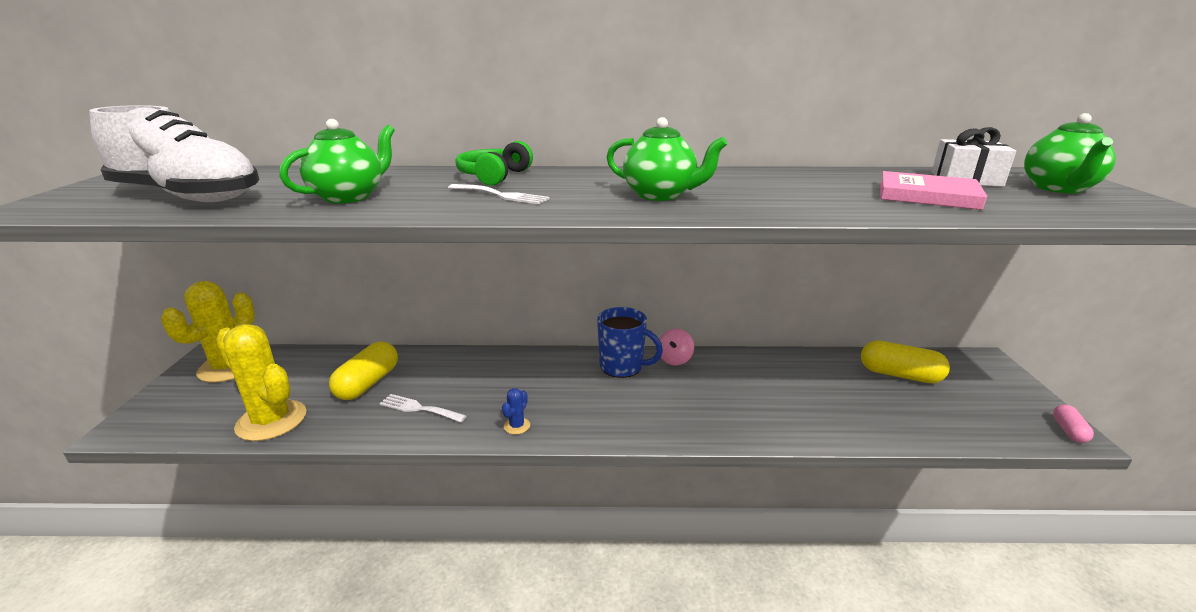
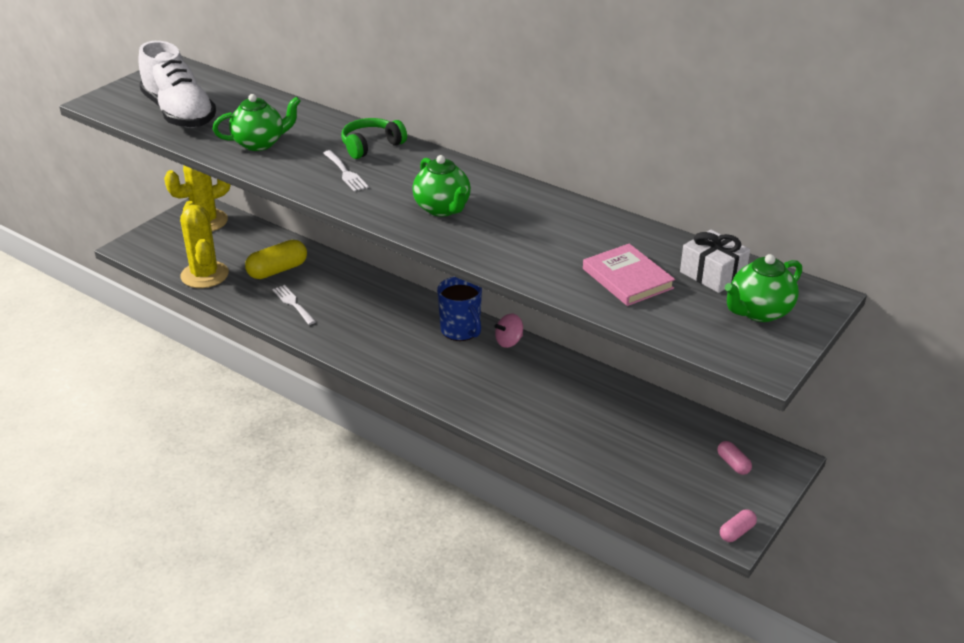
camera: 35 degrees right, 10 degrees up
(517, 426) = (340, 342): blue cactus -> none
(900, 375) = (677, 434): yellow capsule -> none
(967, 379) = (733, 464): none -> pink capsule

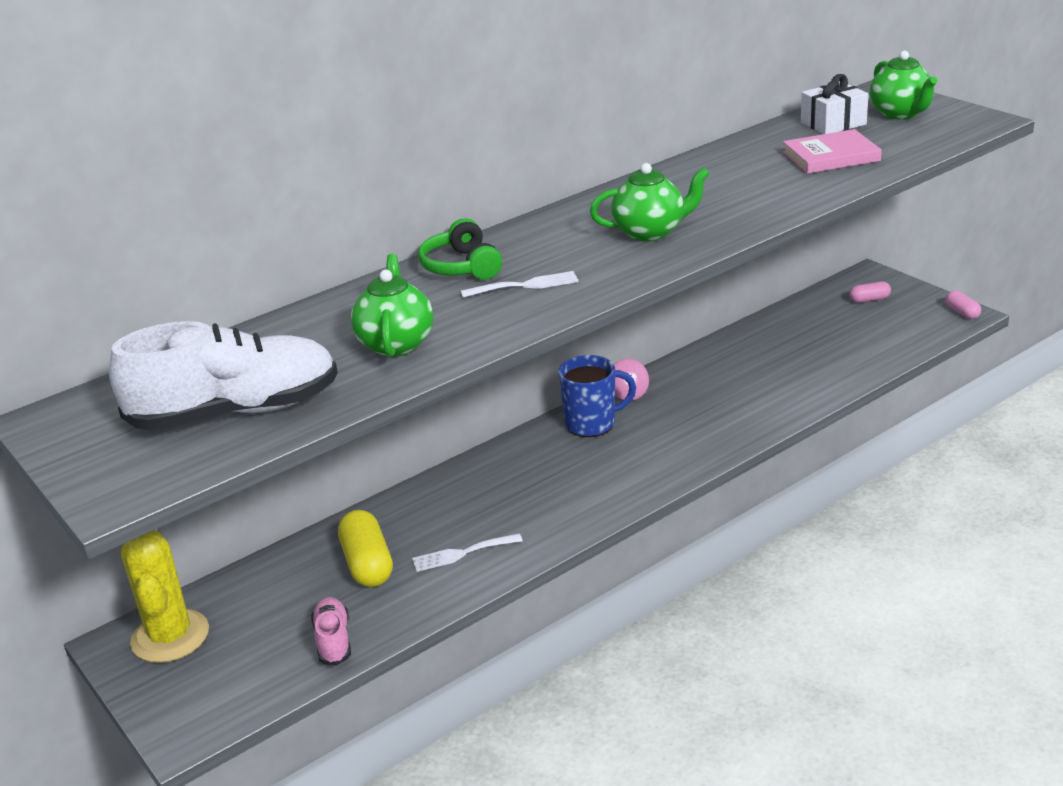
camera: 70 degrees left, 5 degrees down
(204, 275) = (333, 641): yellow cactus -> pink shoe

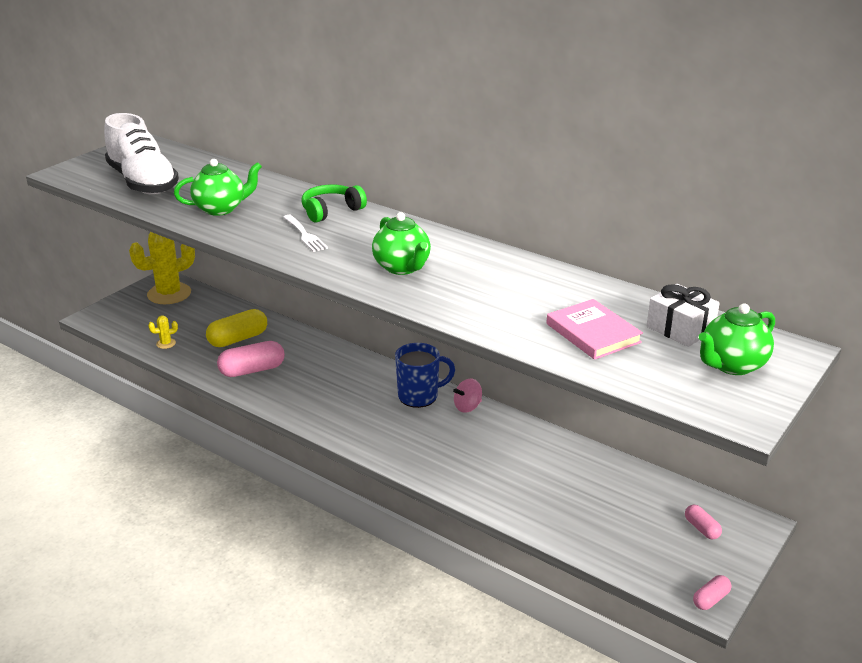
camera: 70 degrees right, 0 degrees up
(333, 641) = (166, 343): pink shoe -> yellow cactus
(462, 553) = (252, 370): white fork -> pink capsule
(592, 424) = (419, 396): blue mug -> blue mug turned 75 degrees counterclockwise

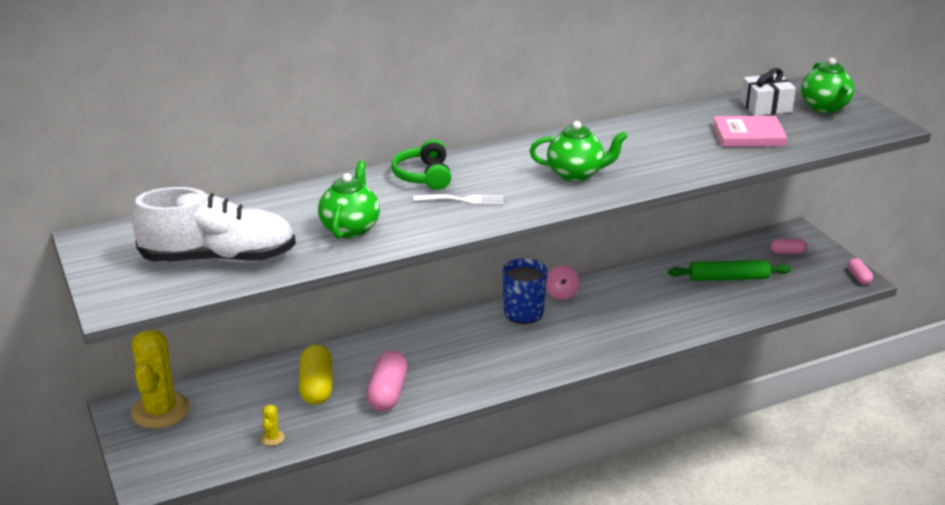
camera: 60 degrees left, 0 degrees up
(600, 499) = (728, 278): none -> green rolling pin

